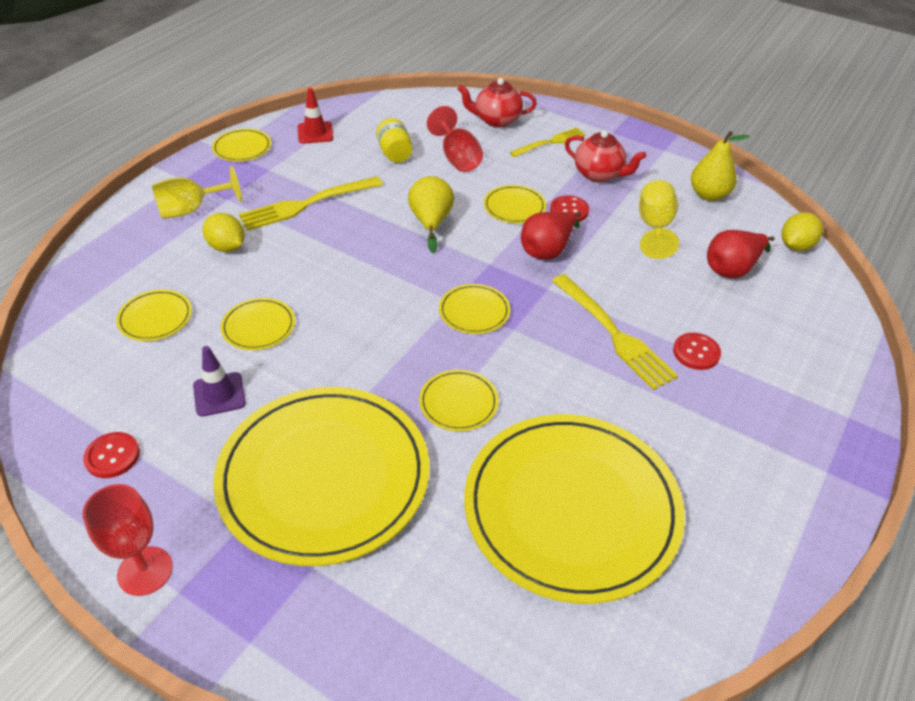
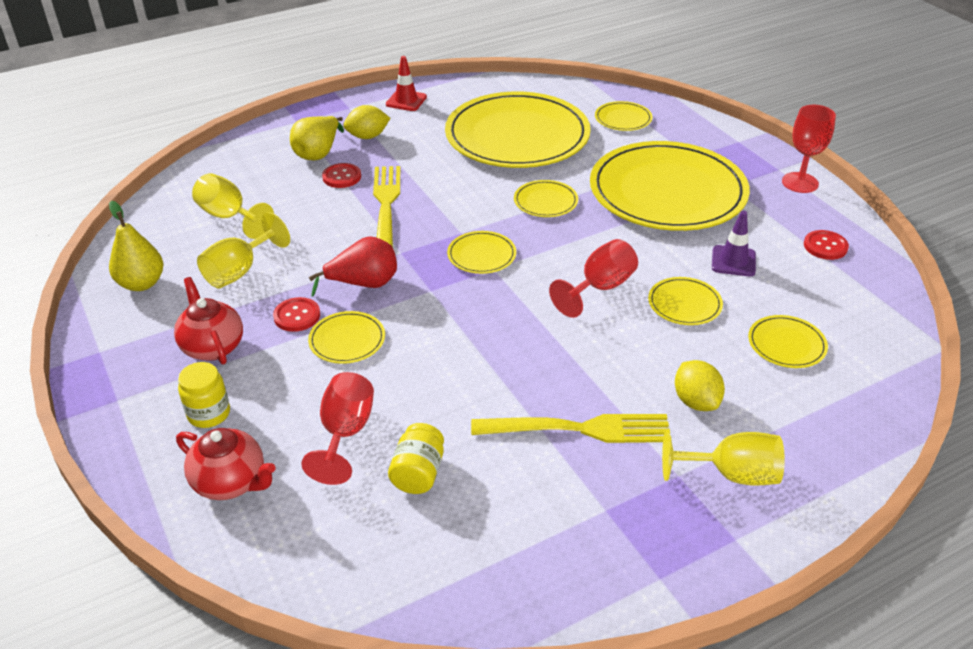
camera: 150 degrees left, 5 degrees down
(242, 148) = (631, 575): yellow plate -> yellow plate (623, 119)
(315, 133) = (506, 564): red traffic cone -> red traffic cone (406, 101)
(344, 316) = (600, 288): none -> red goblet
(431, 222) = (451, 353): yellow pear -> yellow pear (318, 153)
(550, 142) = (209, 414): yellow fork -> yellow jar
(732, 269) = (229, 217): red pear -> yellow goblet
(796, 246) = (149, 215): yellow lemon -> yellow lemon (367, 136)

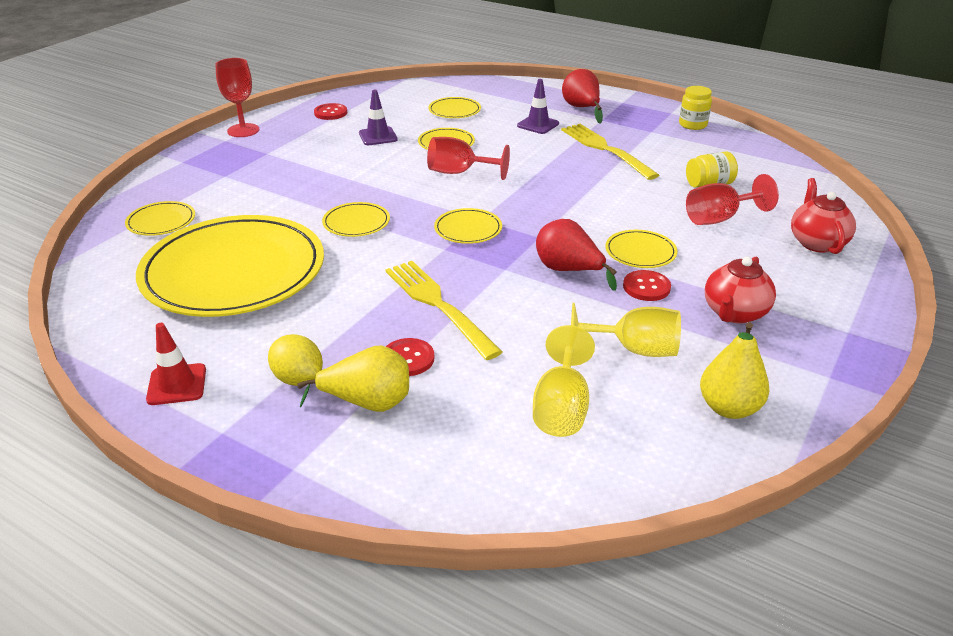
camera: 120 degrees left, 5 degrees down
(209, 414) = (789, 279): yellow jar -> yellow jar (692, 125)
(386, 205) = (438, 305): yellow fork -> yellow fork turned 90 degrees clockwise
(667, 191) = (296, 174): yellow plate -> none
(696, 401) = (538, 125): yellow lemon -> purple traffic cone
(731, 474) = (582, 108): yellow goblet -> red pear

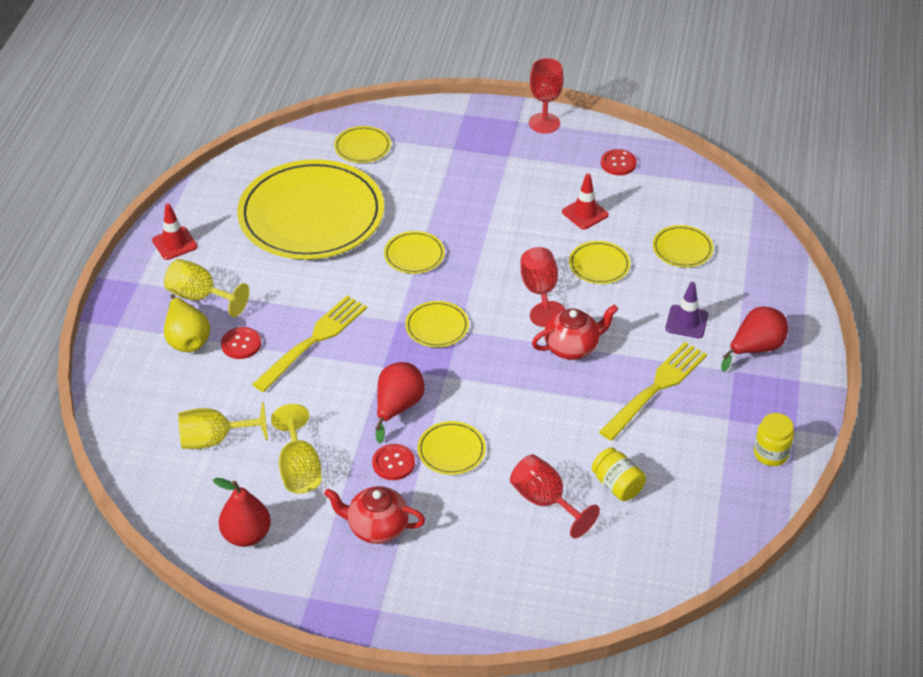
camera: 70 degrees right, 10 degrees up
(298, 378) = (200, 297): yellow lemon -> yellow goblet
(378, 136) = (585, 213): purple traffic cone -> red traffic cone
(728, 408) = (246, 535): yellow pear -> red pear
(817, 242) = (532, 583): red teapot -> red teapot (572, 347)

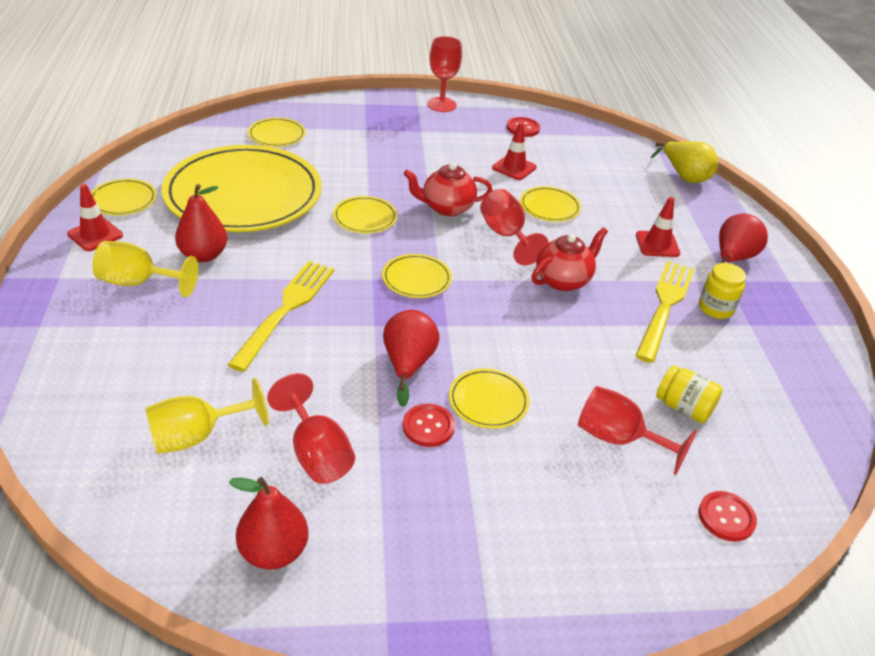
camera: 20 degrees left, 5 degrees down
(187, 339) = (133, 328): yellow pear -> yellow pear (684, 176)
(241, 344) = (201, 324): red button -> red button (726, 517)
(260, 277) = (203, 255): none -> red pear
(299, 469) = (316, 453): yellow goblet -> red goblet
(377, 527) = (439, 507): red teapot -> red teapot (446, 208)
(682, 248) = (617, 186): yellow plate -> yellow plate (123, 200)
(686, 322) = (657, 244): purple traffic cone -> red traffic cone
(771, 453) = (810, 350): yellow jar -> yellow jar (715, 308)

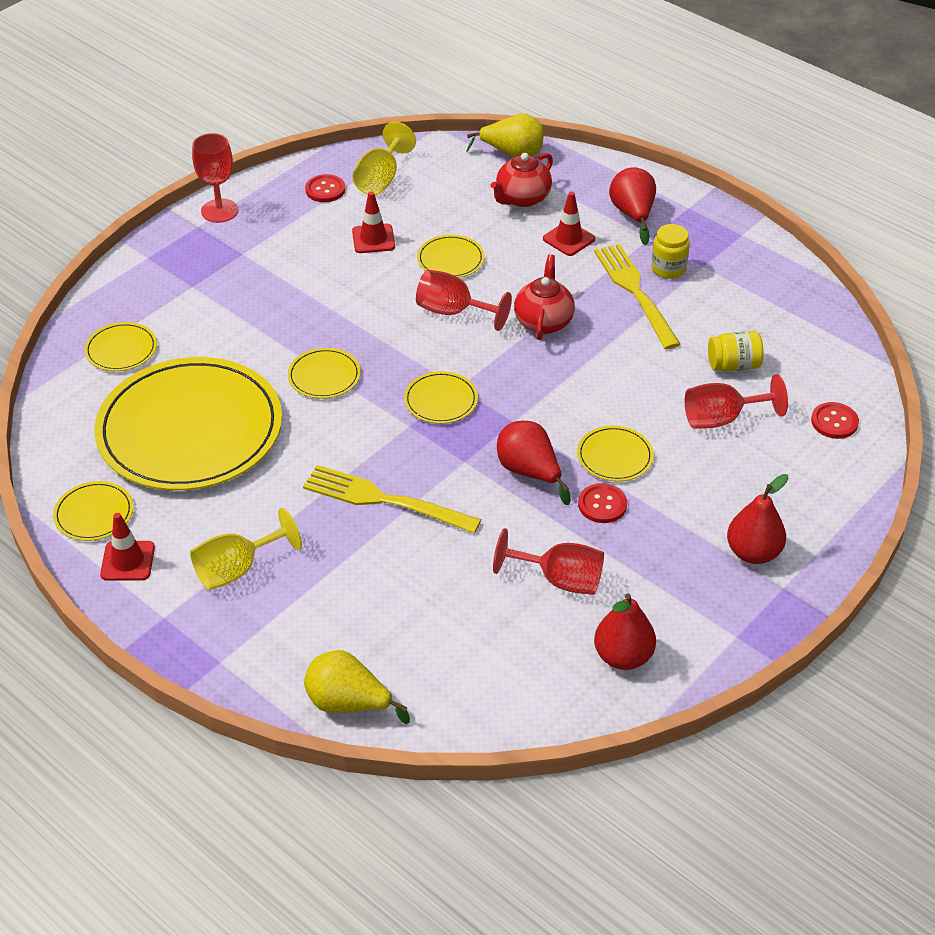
camera: 40 degrees left, 5 degrees up
(55, 414) = (348, 703): none -> yellow pear
(196, 436) = (468, 635): yellow goblet -> yellow goblet (380, 179)
(203, 255) = (249, 507): red pear -> red pear (753, 552)
(285, 310) = (385, 500): yellow fork -> yellow fork turned 45 degrees counterclockwise
(446, 208) = (374, 319): red teapot -> red teapot (522, 198)

